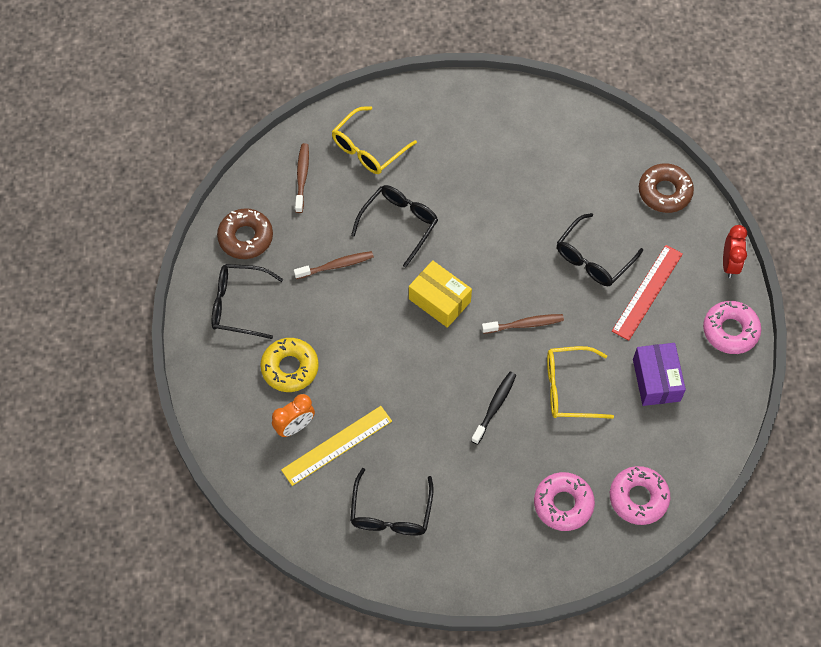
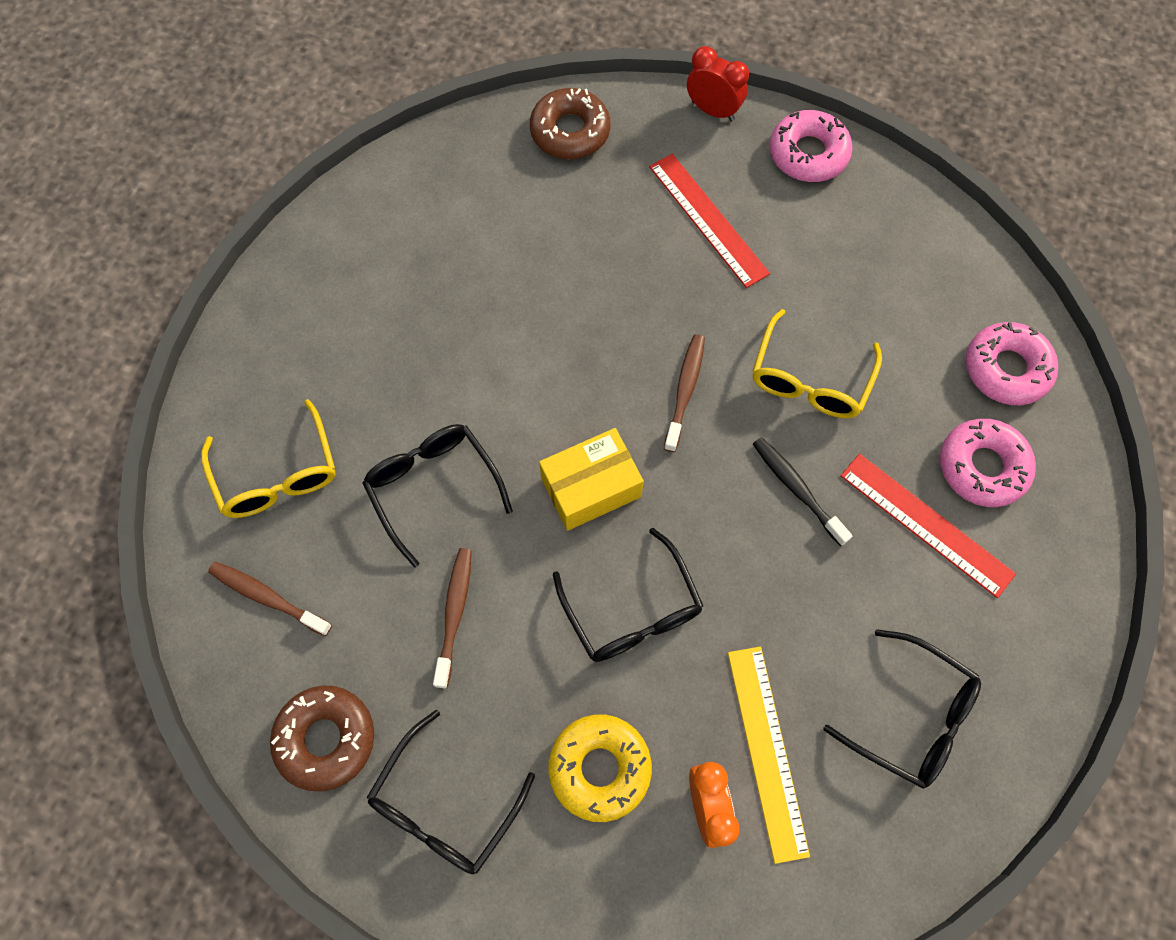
camera: 65 degrees left, 5 degrees up
(509, 484) = (926, 524): none -> red ruler
(593, 258) = (625, 259): black glasses -> black glasses (632, 610)
(656, 380) = (842, 269): purple box -> none

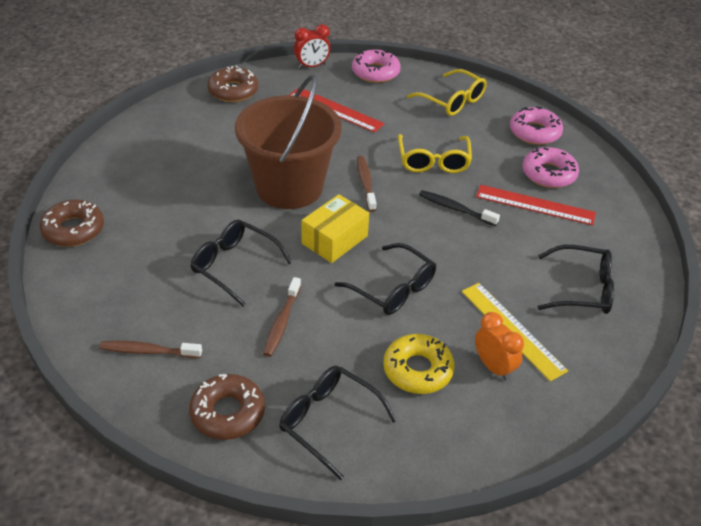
camera: 25 degrees left, 25 degrees down
(250, 345) = (73, 230): none -> brown donut
(277, 474) = (124, 287): yellow glasses -> yellow glasses (452, 101)
(444, 805) = (328, 421): black glasses -> black glasses turned 120 degrees clockwise
(454, 613) = (281, 322): brown toothbrush -> brown toothbrush turned 150 degrees counterclockwise
(570, 361) = (289, 187): none -> brown bucket
(712, 111) = (312, 66): red clock -> red clock turned 150 degrees clockwise

